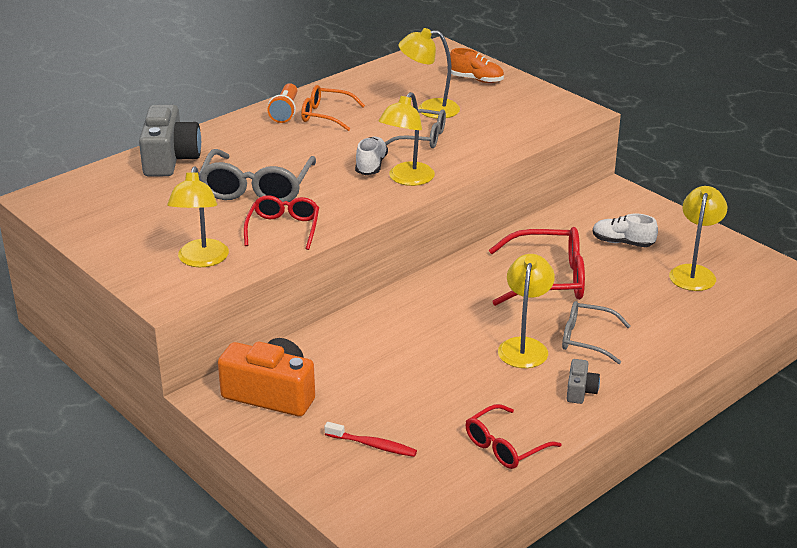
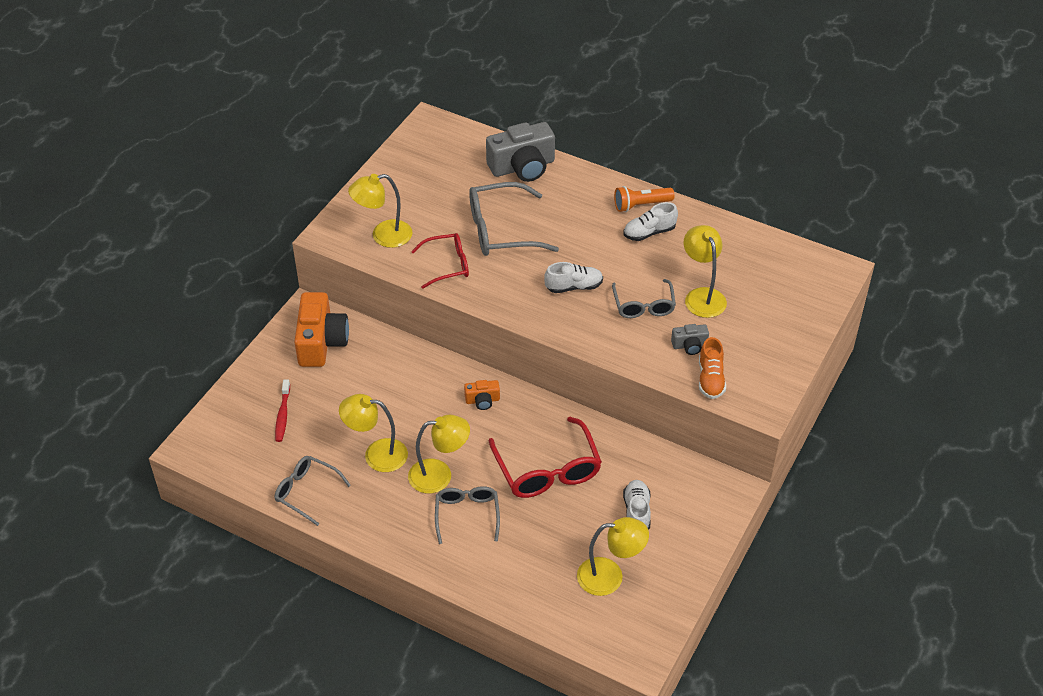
camera: 70 degrees right, 15 degrees up
(326, 115) = (649, 232): orange glasses -> white shoe
(407, 179) = (562, 315): yellow lamp -> yellow lamp (376, 454)
(433, 299) = (482, 400): none -> orange camera
(476, 80) = (786, 313): orange shoe -> orange shoe (710, 379)
(506, 446) = (307, 492): red glasses -> grey glasses
(580, 391) = (393, 525): grey camera -> grey camera (689, 345)

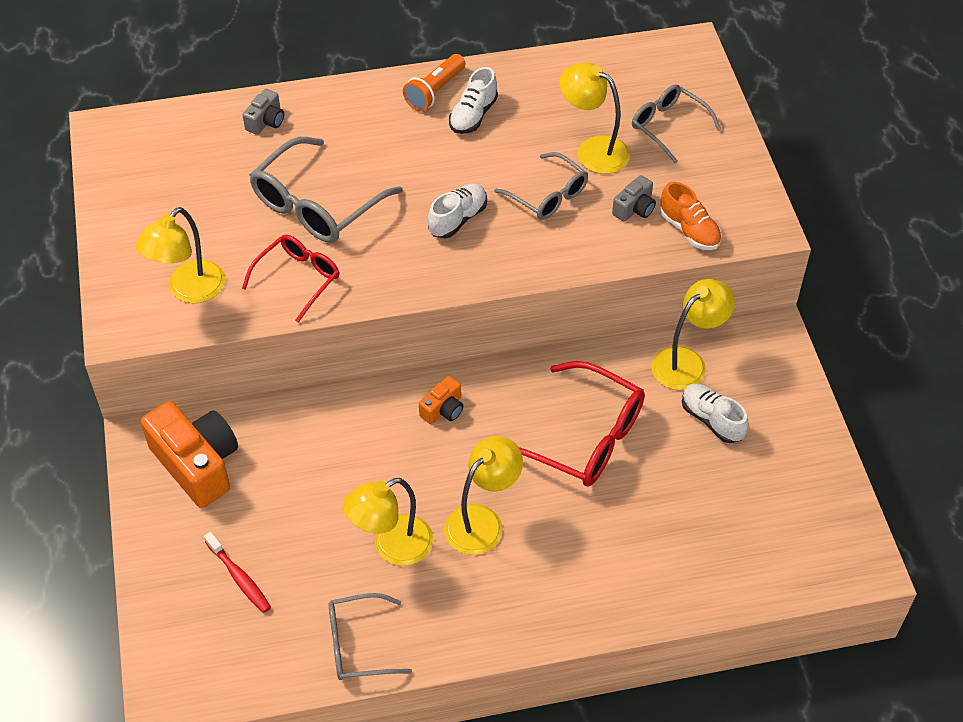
camera: 40 degrees left, 5 degrees up
(467, 515) = (555, 543): grey glasses -> grey glasses (669, 127)
(522, 167) = (266, 121): grey camera -> grey camera, size x0.48
(610, 576) = (754, 503): yellow lamp -> yellow lamp (687, 362)

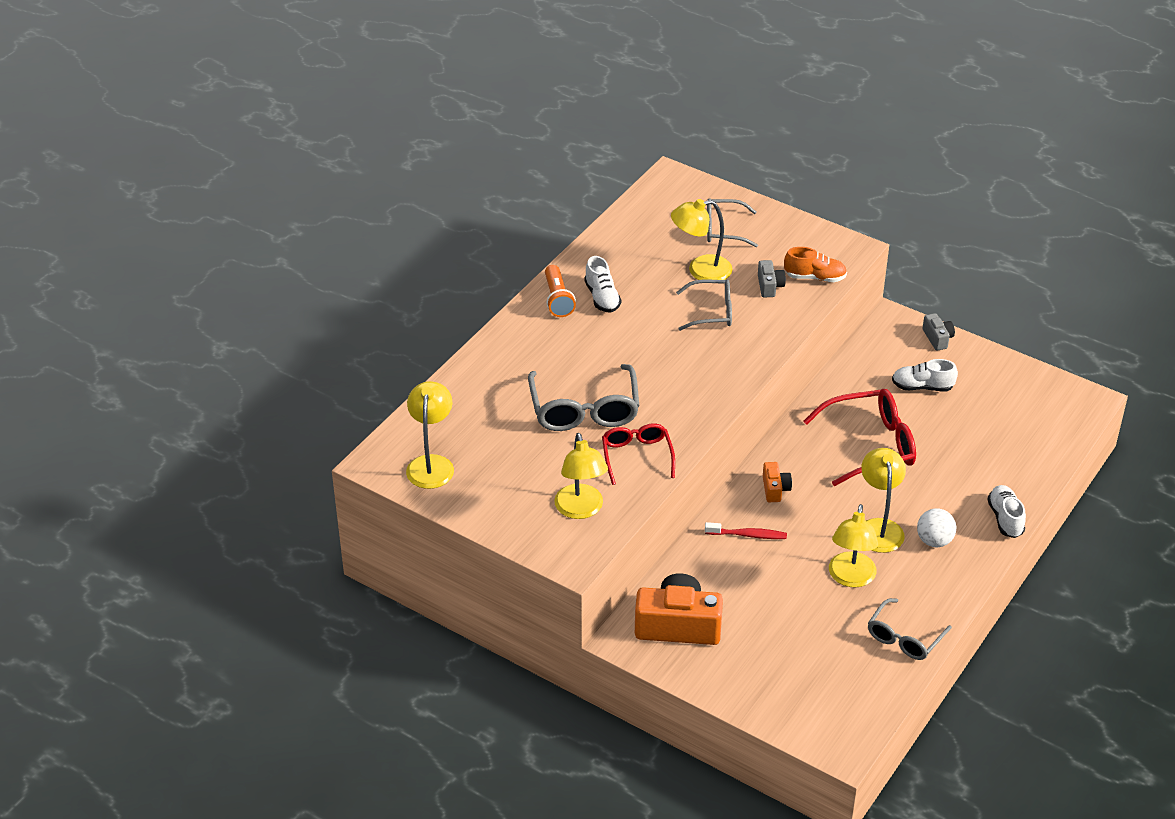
camera: 45 degrees left, 10 degrees down
(239, 578) = (792, 660): red toothbrush -> red toothbrush (748, 535)
(266, 121) = (477, 386): grey camera -> grey camera (937, 338)
(458, 219) = (680, 359): white shoe -> white shoe (1005, 518)
(514, 577) = (934, 541): none -> white ball
(687, 362) = (869, 367): yellow lamp -> yellow lamp (431, 464)

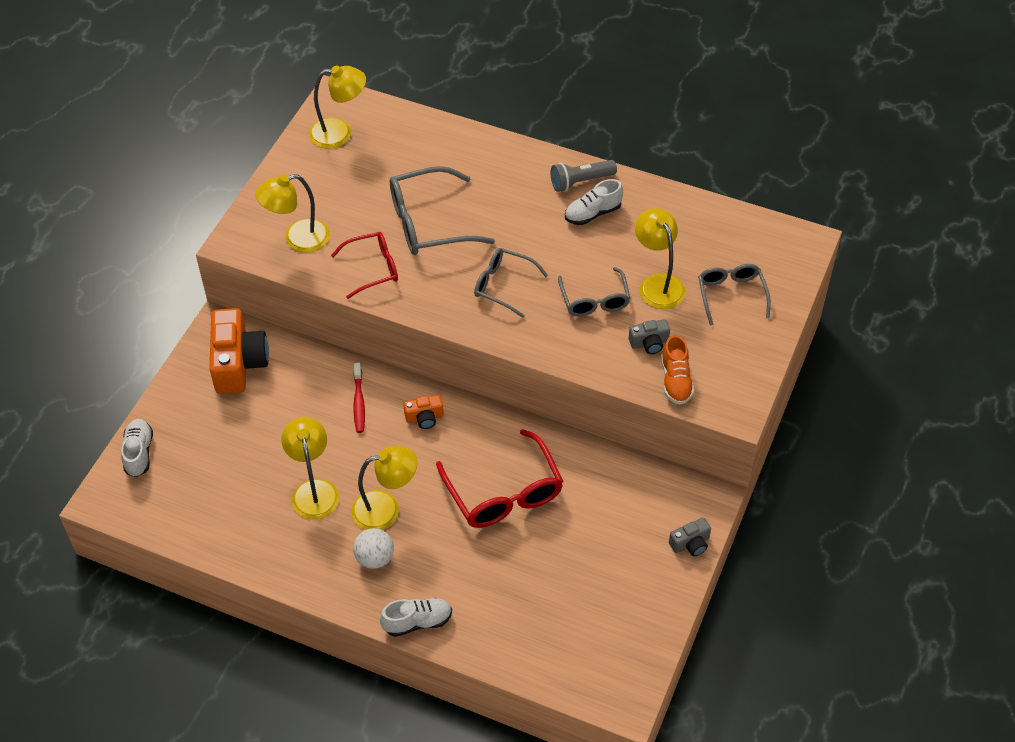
camera: 80 degrees right, 10 degrees up
(557, 299) = (580, 181): orange flashlight -> grey flashlight
(850, 578) = (314, 490): yellow lamp -> yellow lamp turned 75 degrees clockwise
(905, 637) = (241, 541): grey glasses -> grey glasses (504, 286)
(922, 387) = (606, 534): white shoe -> white shoe (139, 453)

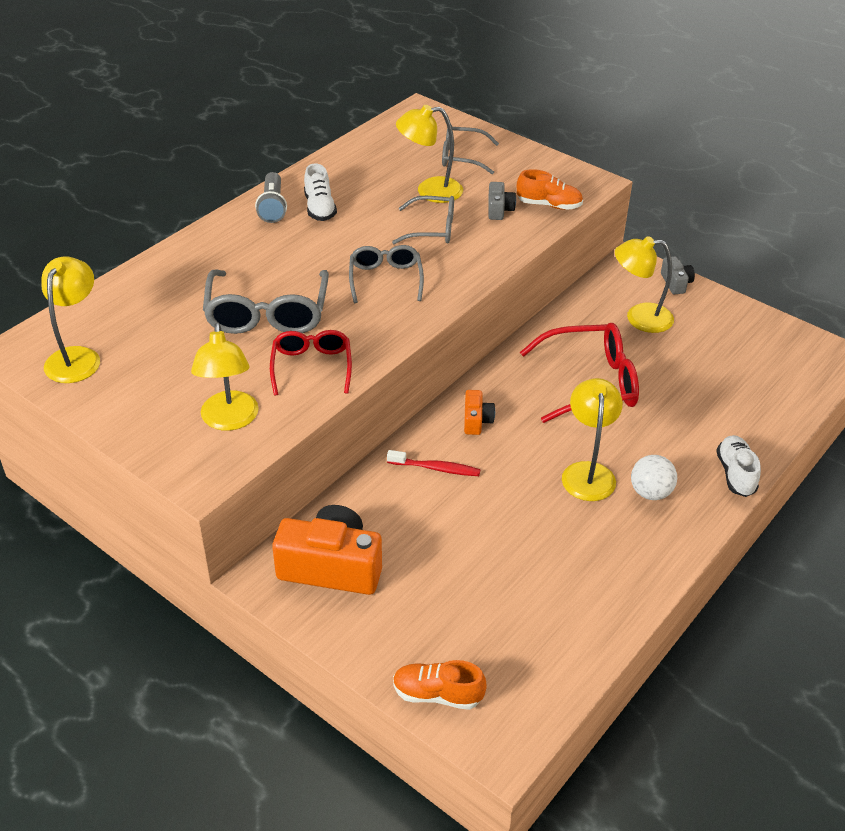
camera: 75 degrees left, 10 degrees down
(139, 453) = (437, 694): white shoe -> orange shoe
(314, 490) = (546, 527): yellow lamp -> yellow lamp (639, 318)
(504, 286) = (385, 280): grey glasses -> grey glasses turned 135 degrees clockwise

